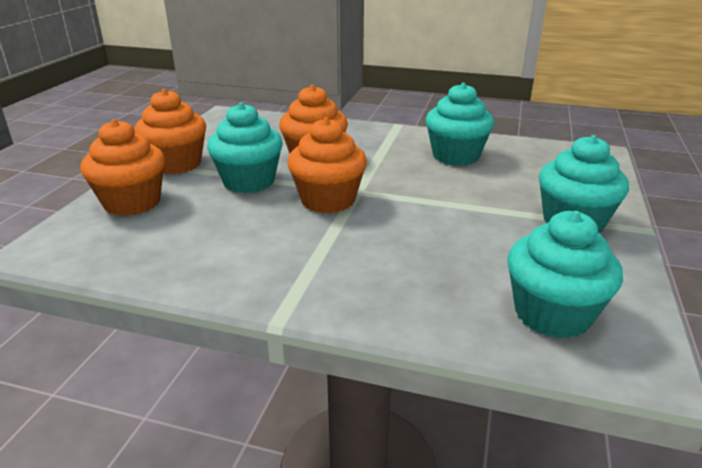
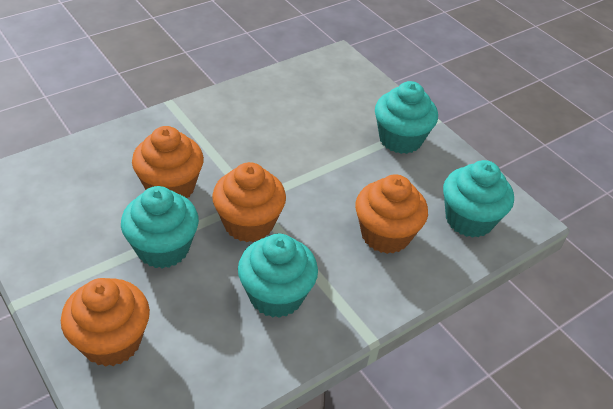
camera: 55 degrees left, 15 degrees up
(176, 164) = (66, 276): orange cupcake -> orange cupcake (385, 235)
(455, 156) = (262, 116): turquoise cupcake -> turquoise cupcake (276, 295)

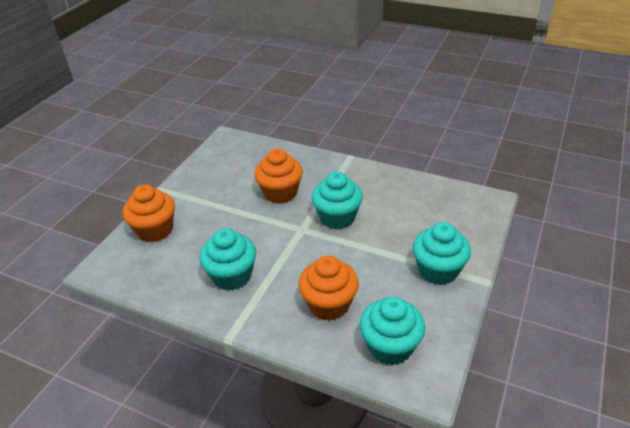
camera: 65 degrees right, 5 degrees down
(163, 248) = (231, 214): turquoise cupcake -> turquoise cupcake (337, 217)
(248, 223) = (280, 237): orange cupcake -> none

